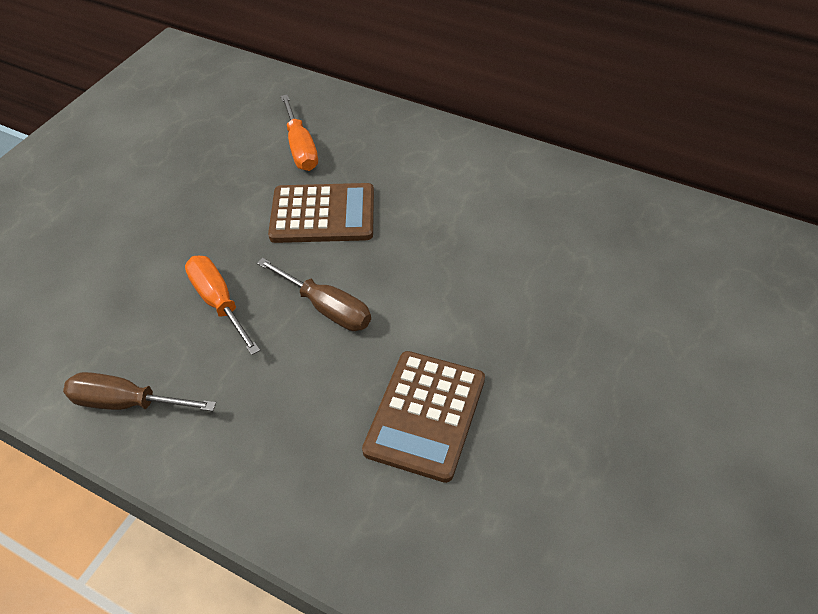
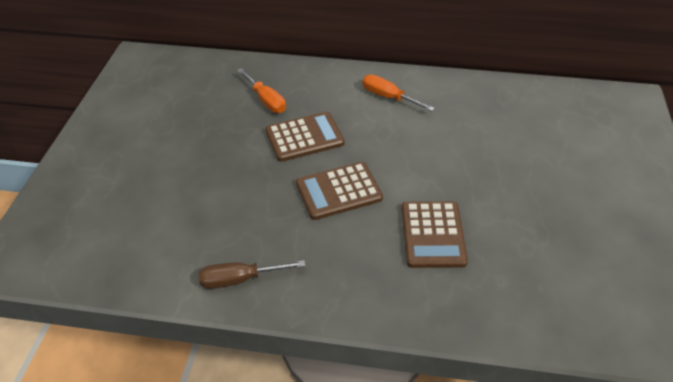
camera: 20 degrees left, 5 degrees down
(219, 302) = (266, 205): orange screwdriver -> orange screwdriver (388, 97)
(326, 308) = (338, 191): brown screwdriver -> brown calculator

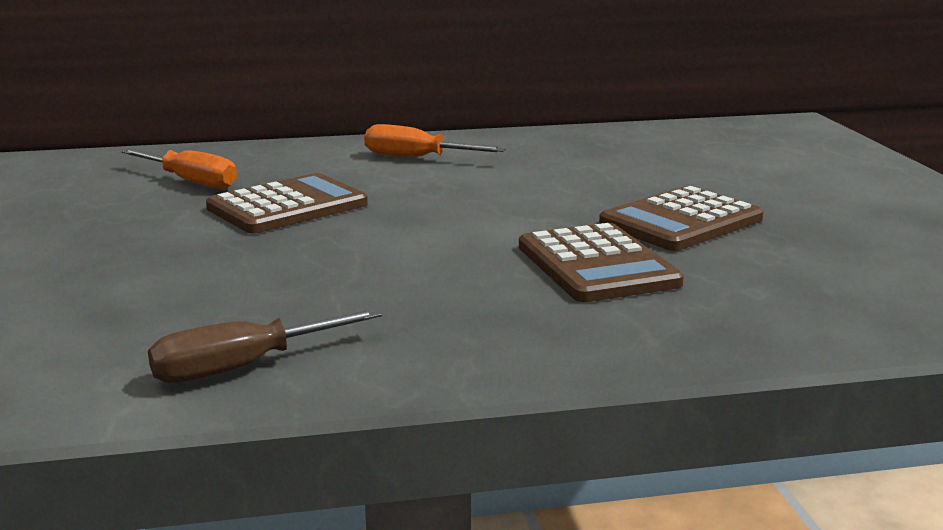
camera: 20 degrees left, 25 degrees down
(338, 191) = (389, 247): brown calculator -> brown calculator (681, 221)

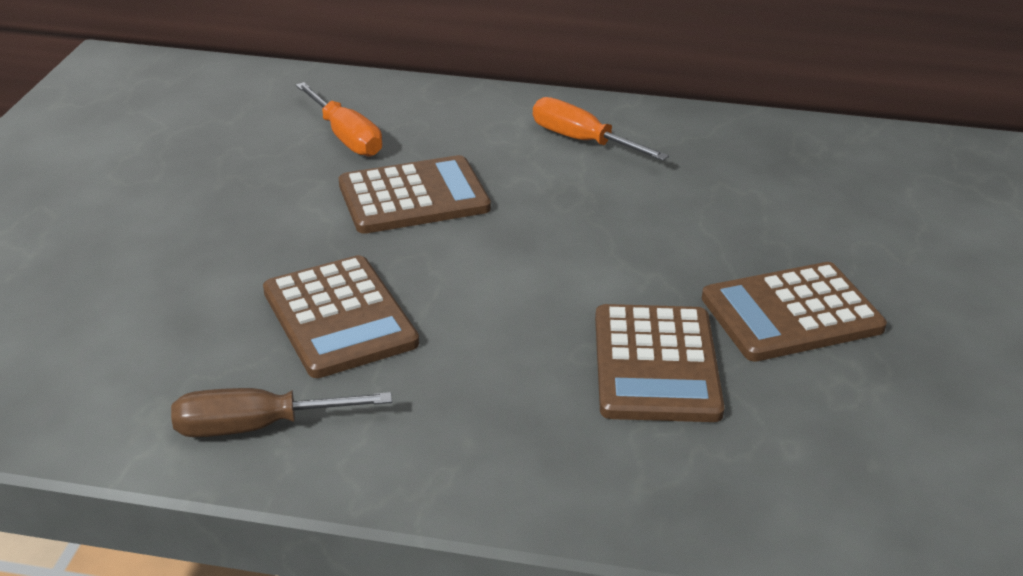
camera: 20 degrees right, 15 degrees up
(273, 285) = (339, 317): none -> brown calculator

